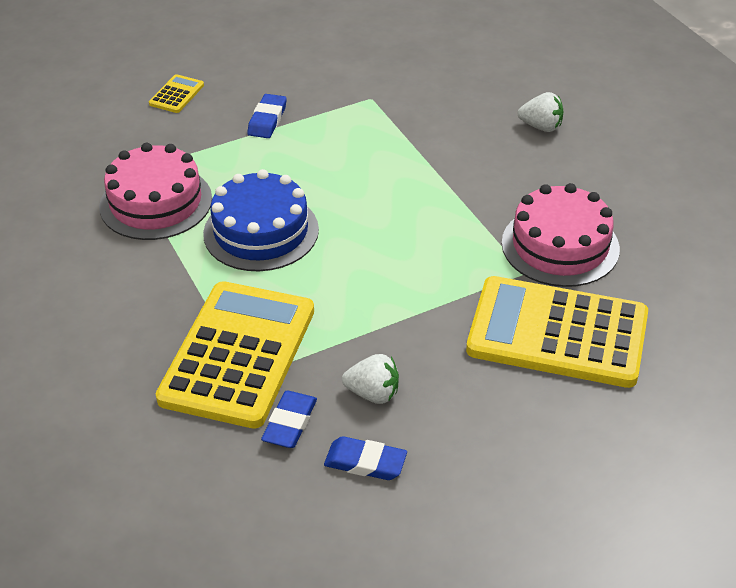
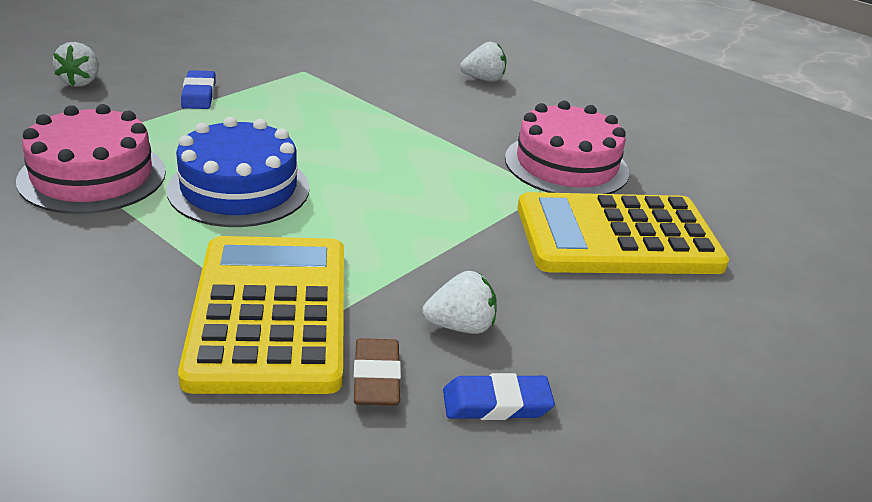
camera: 25 degrees left, 10 degrees down
(176, 94) = (81, 82): yellow calculator -> white strawberry
(290, 423) = (376, 377): blue eraser -> brown eraser

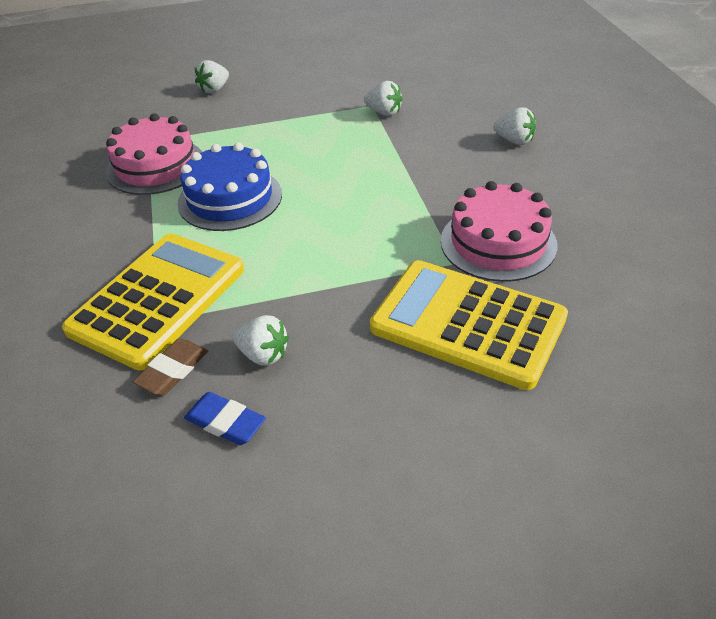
camera: 40 degrees right, 10 degrees up
(199, 94) = (277, 114): blue eraser -> none
(325, 75) = (384, 112): none -> white strawberry

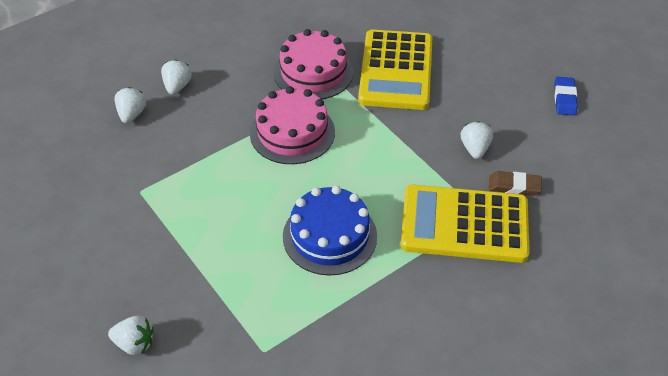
camera: 115 degrees left, 5 degrees up
(155, 166) = (305, 319): pink cake -> pink cake (292, 132)
(225, 422) = (530, 146): blue eraser -> blue eraser (564, 98)
(384, 112) = (151, 178): white strawberry -> white strawberry (132, 114)

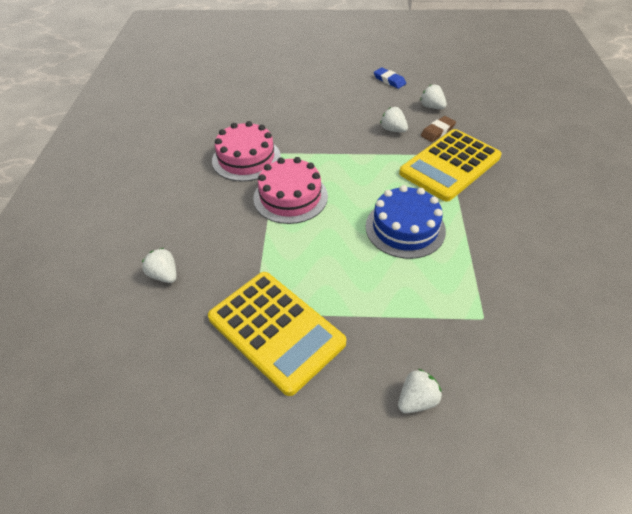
camera: 50 degrees left, 0 degrees up
(177, 86) = (169, 233): white strawberry -> white strawberry (432, 107)
(396, 70) = (291, 124): yellow calculator -> yellow calculator (276, 330)

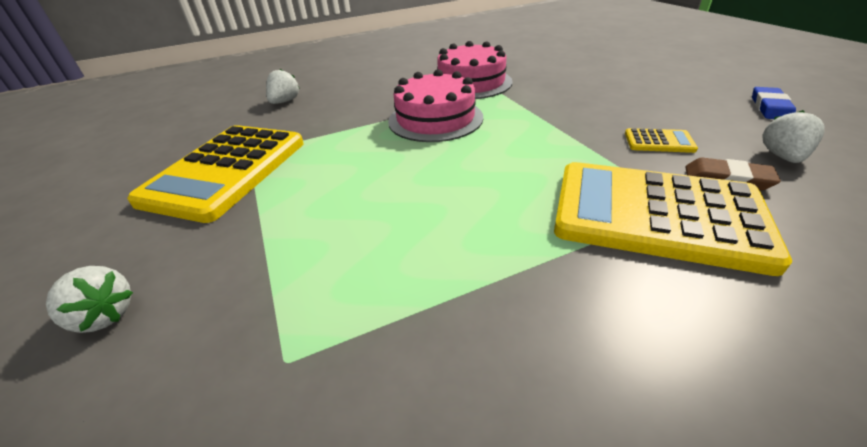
camera: 65 degrees right, 10 degrees down
(393, 130) = (659, 141): white strawberry -> yellow calculator
(405, 228) = (451, 211): blue cake -> none

